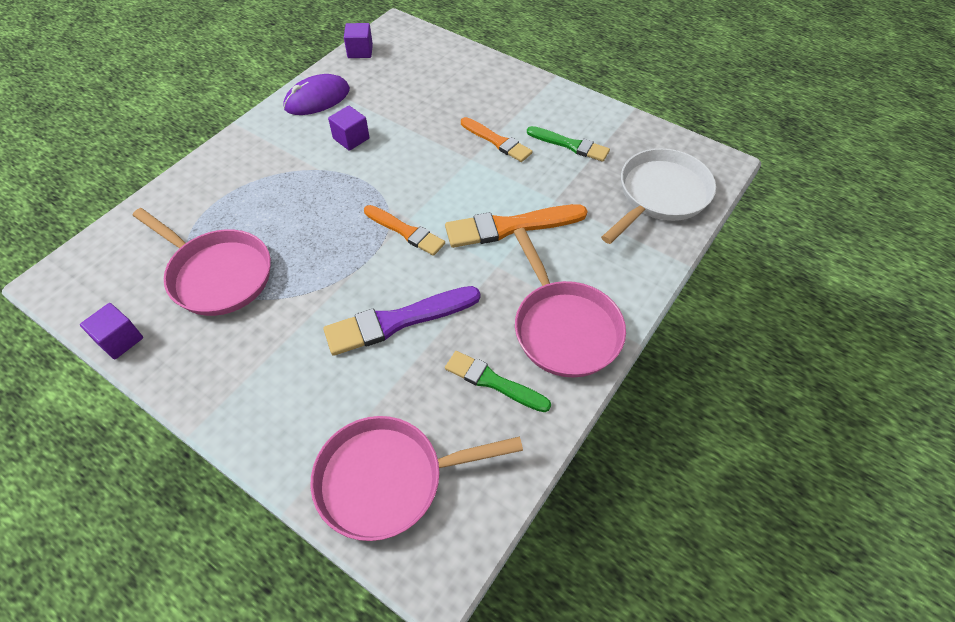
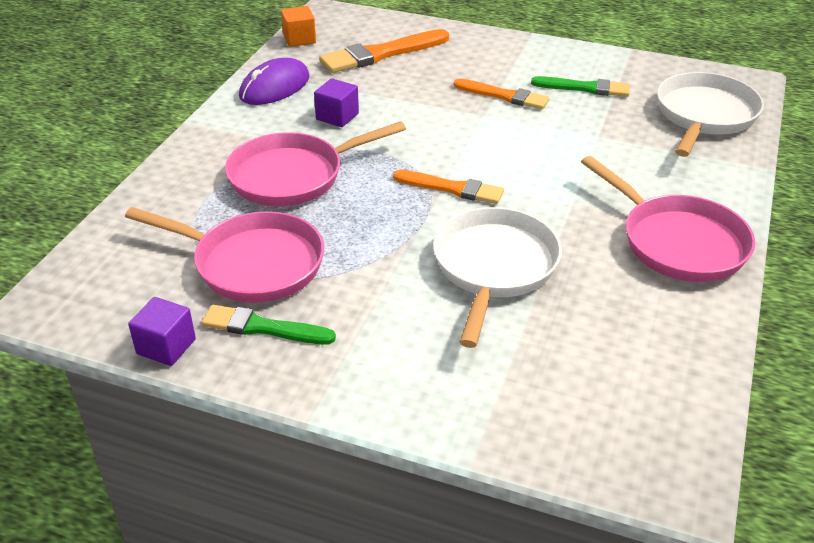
camera: 15 degrees left, 15 degrees down
(360, 51) = (299, 39): purple cube -> orange cube
(388, 479) = (572, 411): pink pan -> pink pan (293, 176)
(398, 321) = (493, 268): purple brush -> white pan
(494, 382) = (633, 302): green brush -> green brush (264, 327)
(511, 226) = (566, 166): orange brush -> orange brush (382, 54)

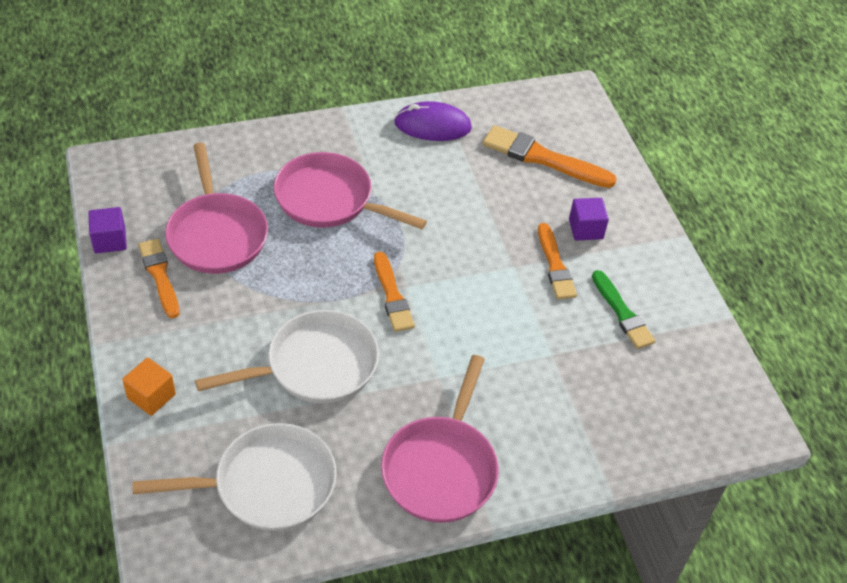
camera: 50 degrees right, 10 degrees up
(264, 327) = (160, 276): green brush -> orange brush
(299, 39) = (515, 99): orange cube -> orange cube (151, 396)
(337, 116) = (426, 182): purple cube -> purple cube (585, 229)
(704, 116) = (659, 417): white pan -> white pan (267, 484)

